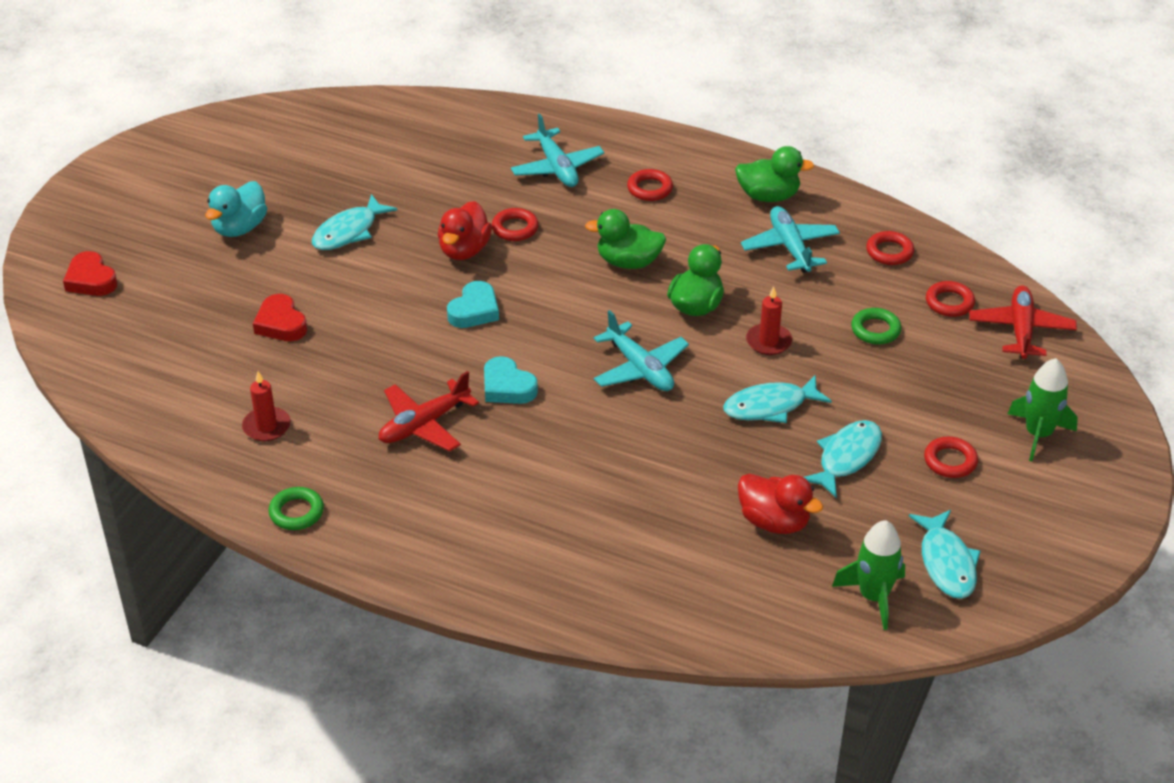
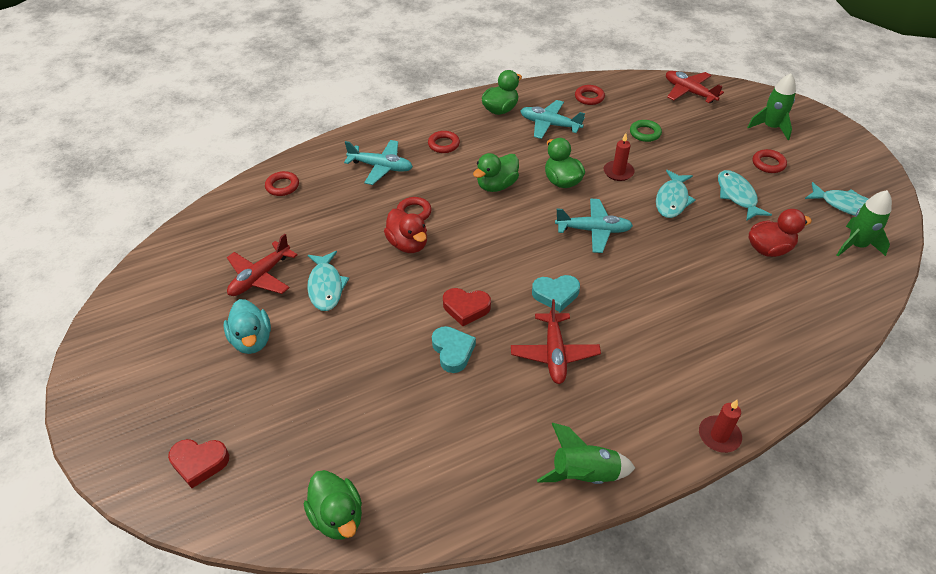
camera: 50 degrees left, 5 degrees up
(113, 385) = (338, 516): none -> green duck
(266, 426) = (478, 441): red candle -> red candle (719, 435)
(281, 324) = (378, 373): red heart -> red heart (466, 308)
(296, 512) = (584, 474): green ring -> green rocket
(316, 185) = (260, 277): none -> red plane
(474, 310) = (469, 270): turquoise heart -> turquoise heart (453, 351)
(949, 302) = (647, 101): red ring -> red ring (282, 186)

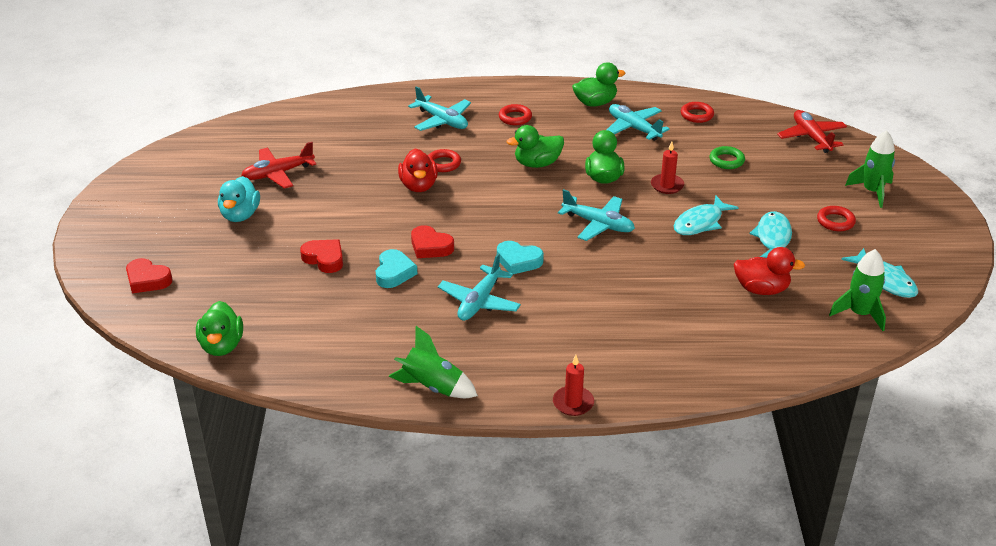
camera: 25 degrees right, 10 degrees down
(282, 186) = (344, 112): red ring -> none
(326, 287) = (325, 196): turquoise fish -> none
(374, 361) = (324, 259): none -> red heart
(554, 353) = (479, 301): red plane -> turquoise plane

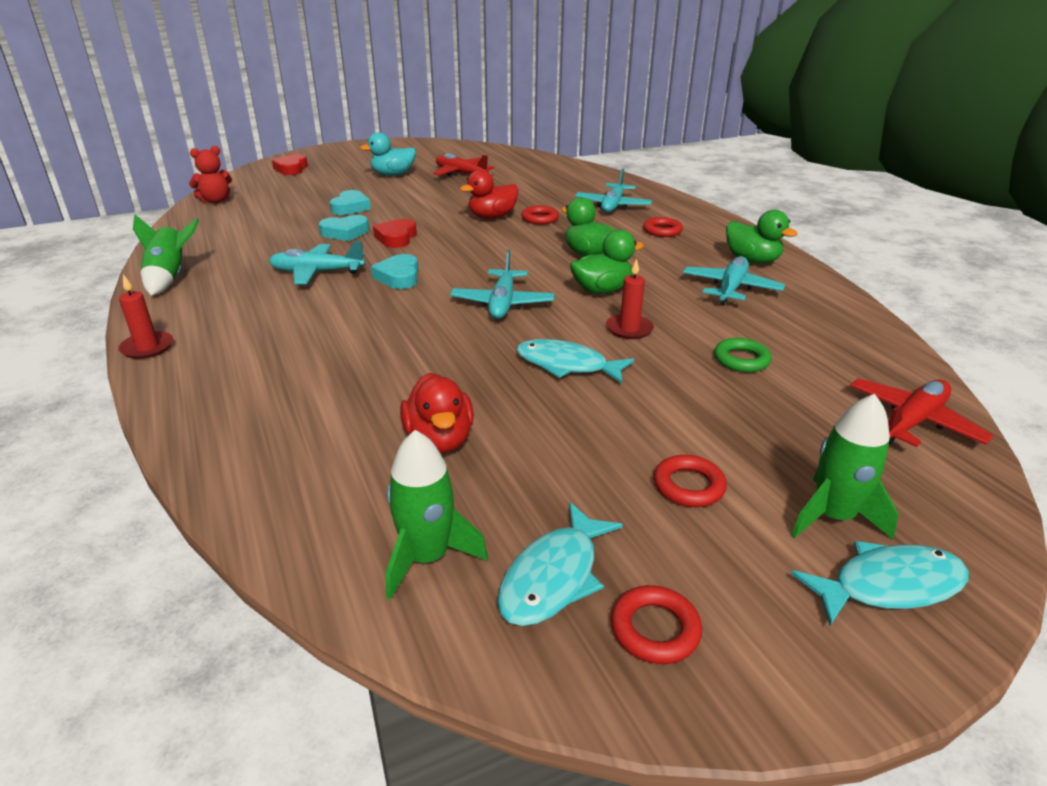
camera: 65 degrees right, 5 degrees down
(222, 346) = (216, 201): green duck -> red teddy bear
(324, 259) = (350, 207): red heart -> turquoise heart
(697, 115) = (823, 321): red ring -> red ring (655, 629)
(773, 238) = (581, 429): turquoise fish -> turquoise fish (889, 586)

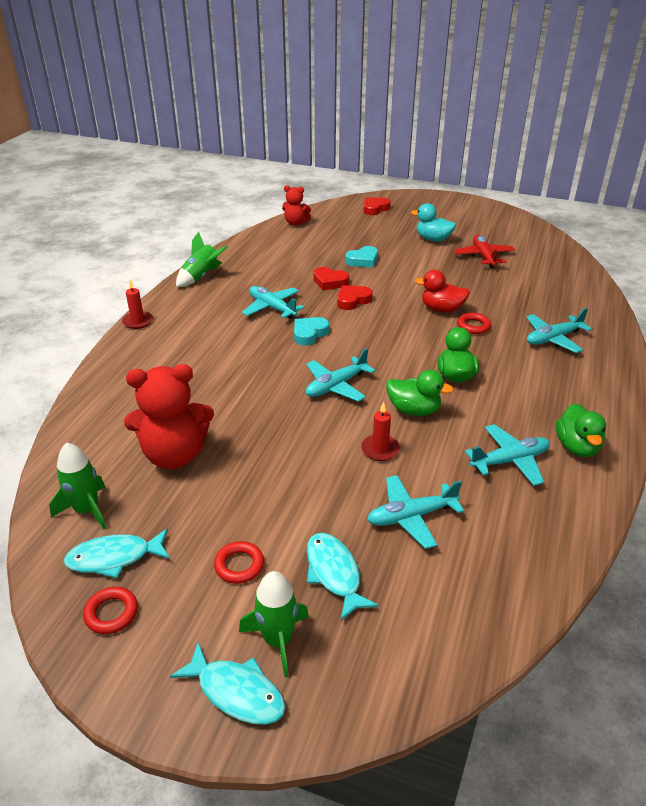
camera: 45 degrees right, 5 degrees up
(345, 232) = (330, 282): turquoise heart -> red heart
(439, 440) = (175, 455): red duck -> red teddy bear
(566, 365) = (302, 451): turquoise fish -> turquoise fish (334, 573)
(662, 231) = (551, 382): red ring -> none
(741, 360) = (411, 516): green ring -> turquoise plane
(912, 422) = (440, 635): red plane -> none

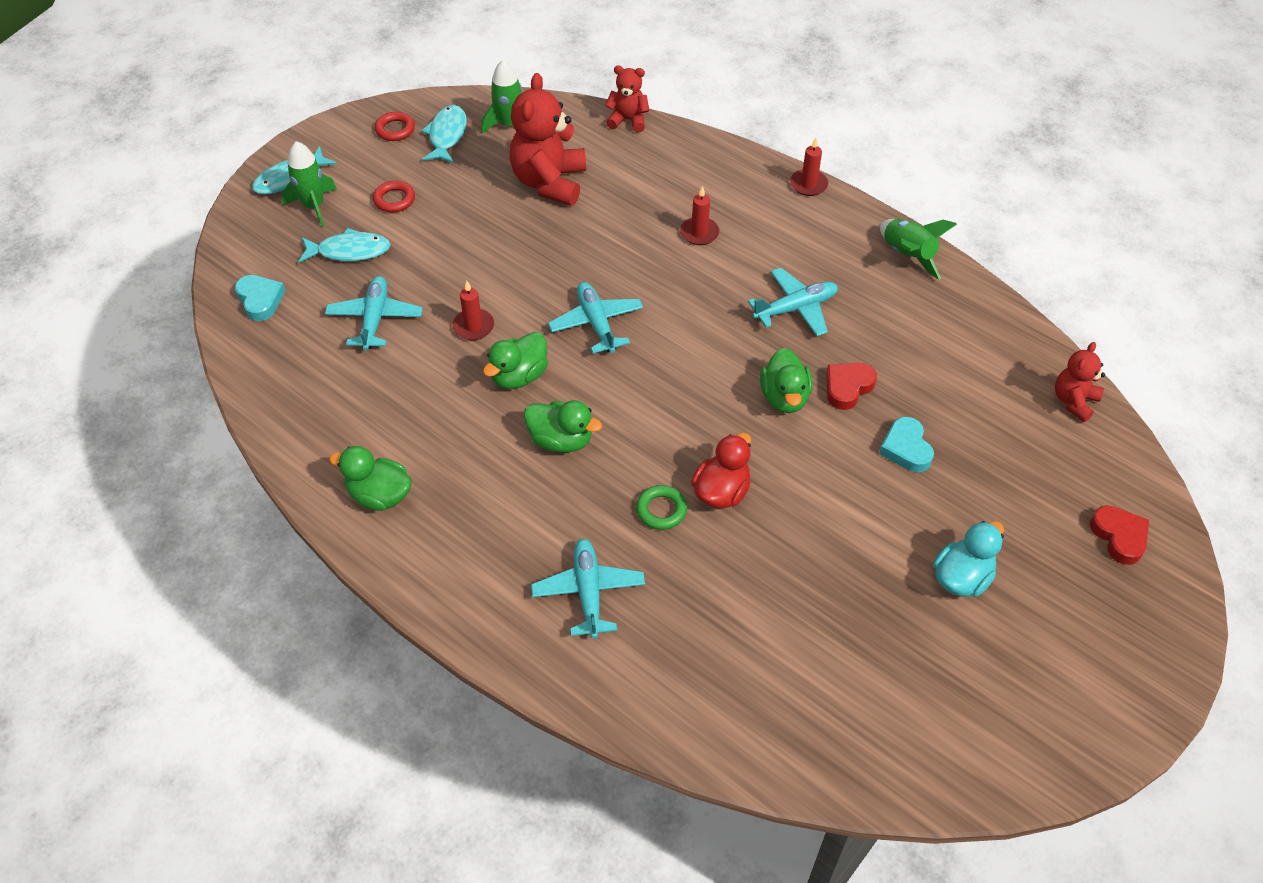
camera: 110 degrees right, 15 degrees up
(67, 427) = (628, 120): none -> red teddy bear
(212, 359) = (699, 233): none -> red candle
(309, 334) = (717, 329): turquoise heart -> turquoise heart (260, 300)
(353, 300) = (784, 397): red heart -> green duck
(473, 326) = (661, 510): red ring -> green ring
(484, 256) = (872, 627): red plane -> none
(509, 461) = (396, 424): turquoise plane -> none

